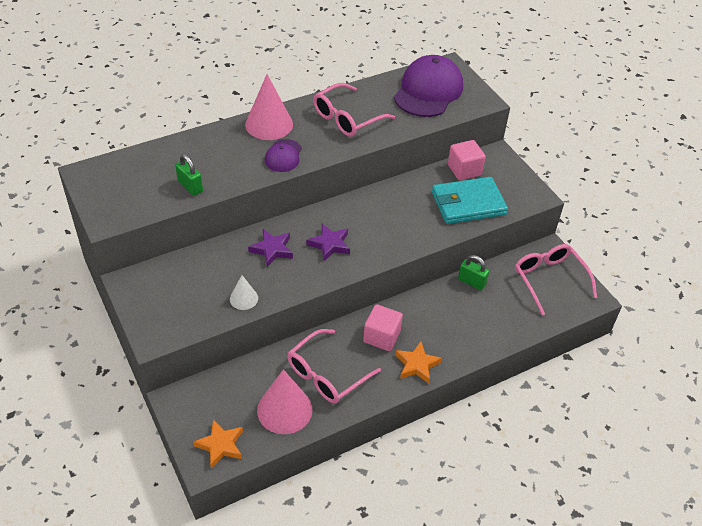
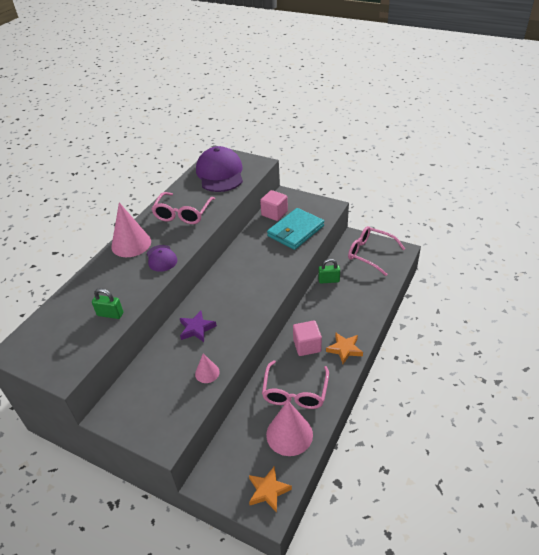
camera: 30 degrees left, 5 degrees down
(244, 298) = (207, 373): white cone -> pink cone
(330, 244) = (233, 303): purple star -> none

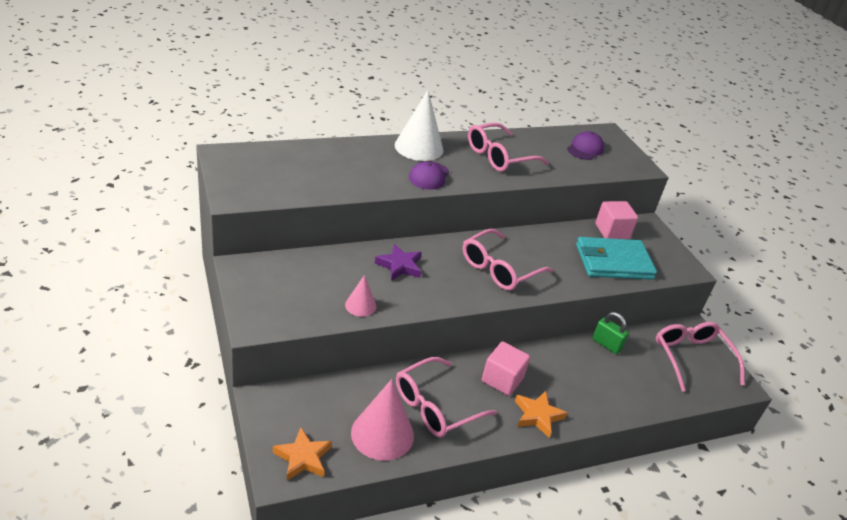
camera: 35 degrees right, 5 degrees down
(110, 314) = (327, 184): green padlock -> none
(131, 244) = (419, 147): pink cone -> white cone
(220, 173) = (585, 149): purple cap -> purple cap, size x0.51
(249, 283) = (499, 269): none -> pink glasses

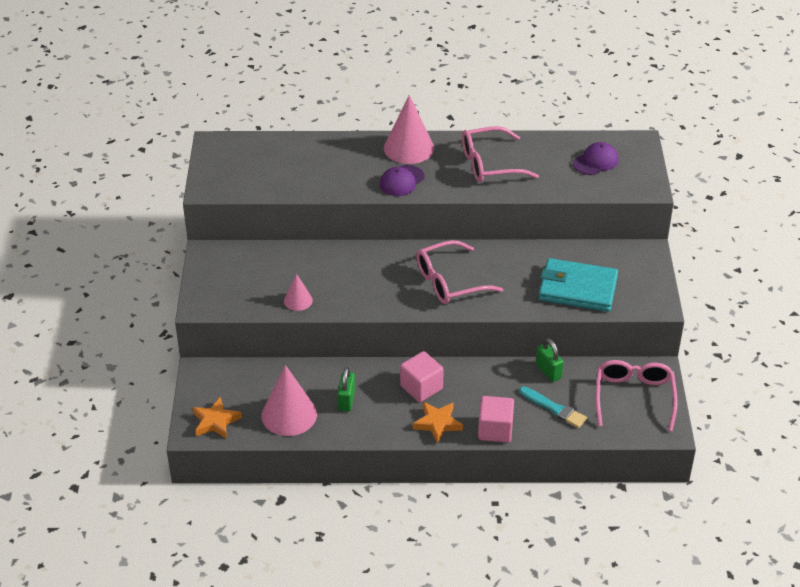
camera: 25 degrees right, 5 degrees up
(400, 266) = (352, 268): purple star -> none
(419, 147) = (409, 148): white cone -> pink cone
(435, 406) = (346, 400): pink glasses -> green padlock
(612, 231) = (599, 256): pink cube -> pink cube (495, 430)
(633, 380) = (554, 408): none -> turquoise brush

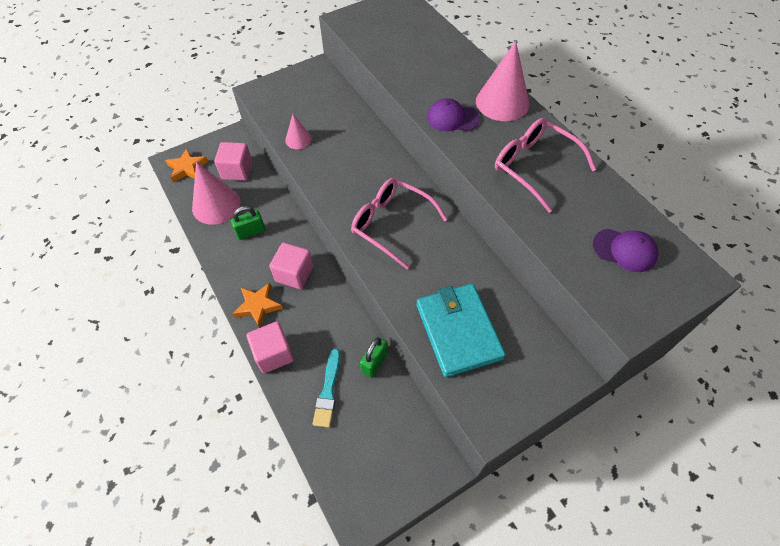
camera: 60 degrees right, 15 degrees up
(255, 384) = (237, 171): none -> pink cube
(634, 397) = (386, 459): pink glasses -> none

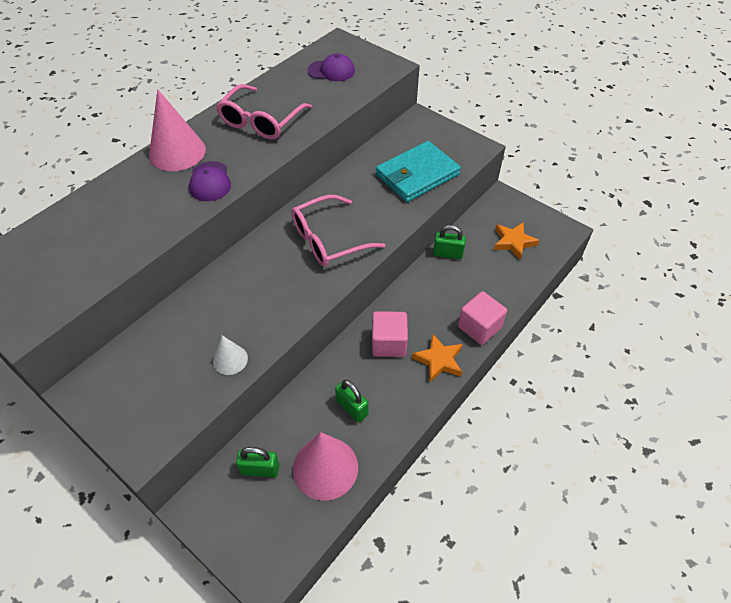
camera: 110 degrees left, 5 degrees down
(187, 168) = (272, 542): orange star -> orange star (513, 242)
(237, 171) = (260, 469): pink cube -> green padlock
(298, 139) = (230, 359): pink cone -> white cone
(328, 391) = (489, 276): turquoise brush -> none
(391, 224) = (328, 240): pink glasses -> pink glasses turned 45 degrees clockwise
(624, 250) = (331, 71): purple cap -> purple cap turned 90 degrees clockwise

